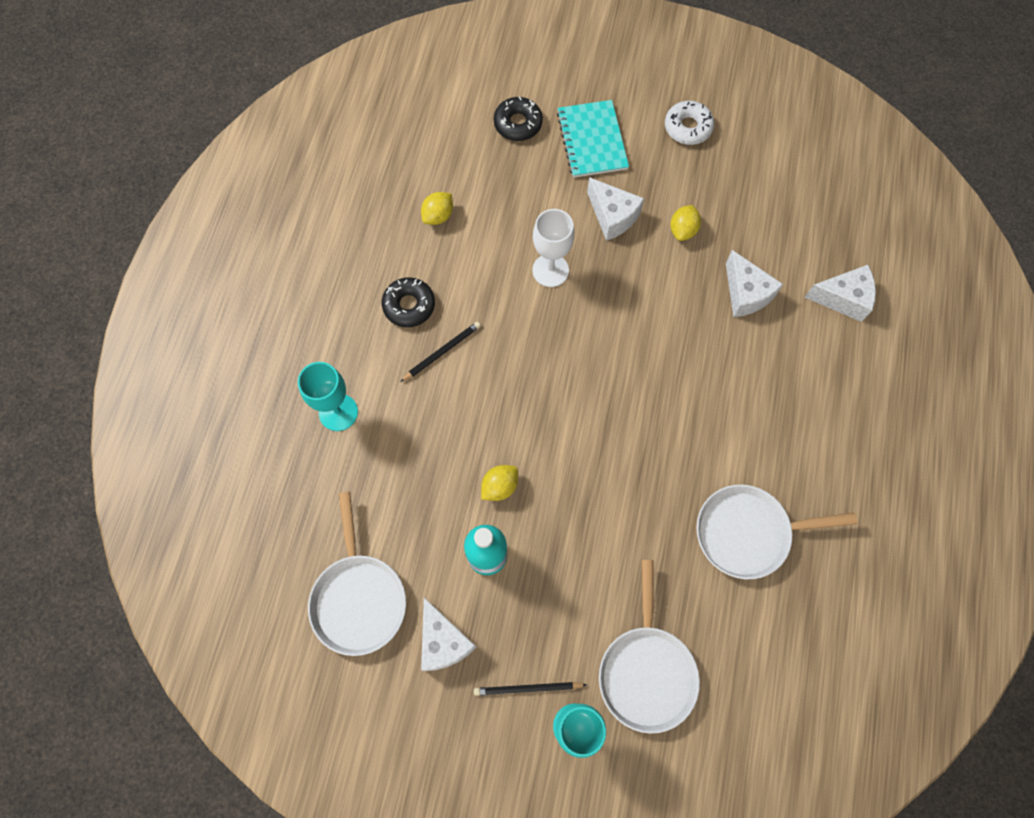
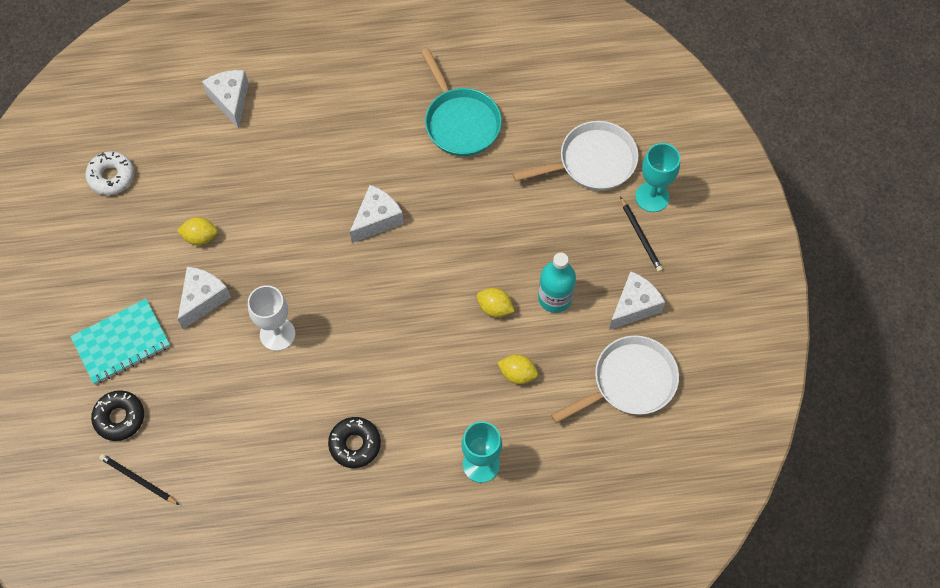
camera: 110 degrees left, 5 degrees down
(438, 216) = (250, 454): yellow lemon -> yellow lemon (517, 374)
(442, 352) = (391, 398): black pencil -> black pencil (138, 480)
(688, 127) = (83, 263): white donut -> white donut (111, 176)
(745, 293) = (249, 172): white cheese -> white cheese (377, 219)
(748, 532) = (460, 121): white pan -> turquoise pan

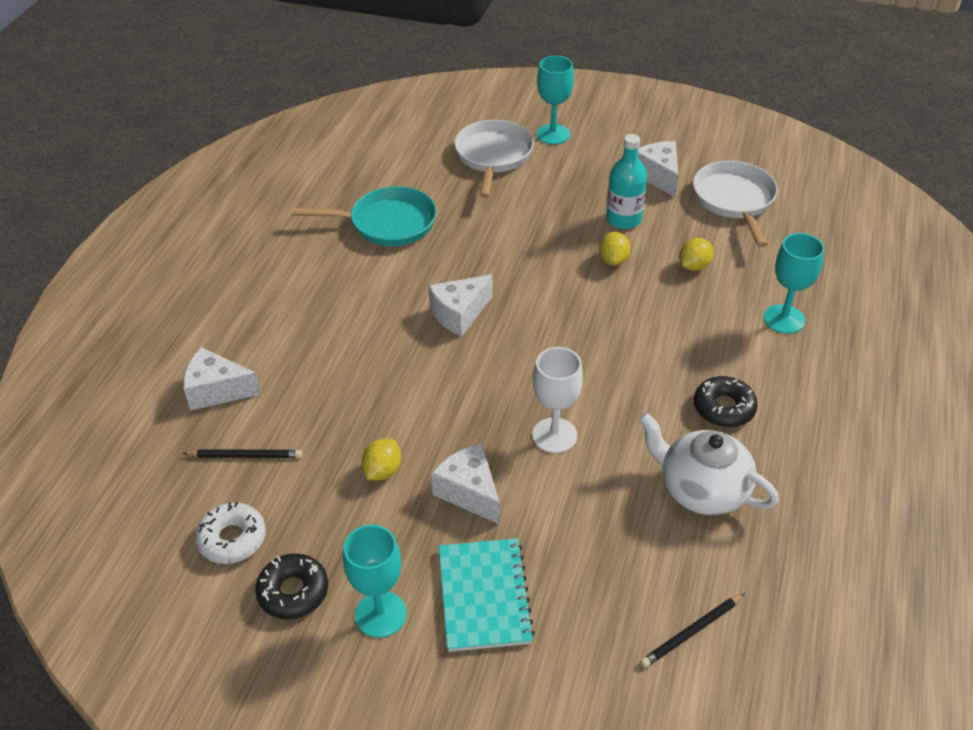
camera: 65 degrees left, 20 degrees down
(86, 288) = (380, 614): none -> turquoise goblet
(119, 418) = (593, 628): black donut -> black donut (293, 592)
(265, 451) = (702, 489): none -> white teapot
(377, 219) = (459, 314): white cheese -> white cheese turned 105 degrees counterclockwise
(495, 308) = (613, 260): yellow lemon -> yellow lemon turned 45 degrees counterclockwise
(641, 236) = (589, 152): black pencil -> black pencil (245, 456)

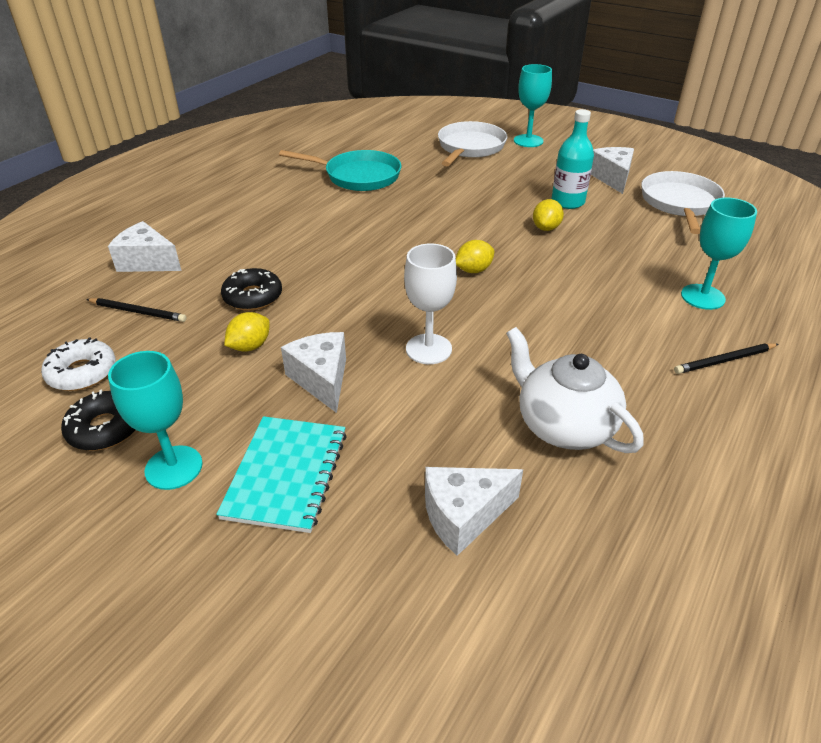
camera: 15 degrees right, 5 degrees down
(459, 314) = (386, 243): white cheese -> white cheese (464, 516)
(691, 632) = (498, 566): black pencil -> black pencil (724, 361)
(694, 266) = (623, 243): yellow lemon -> yellow lemon (473, 270)
(724, 408) = (614, 358): black donut -> black donut (253, 297)

